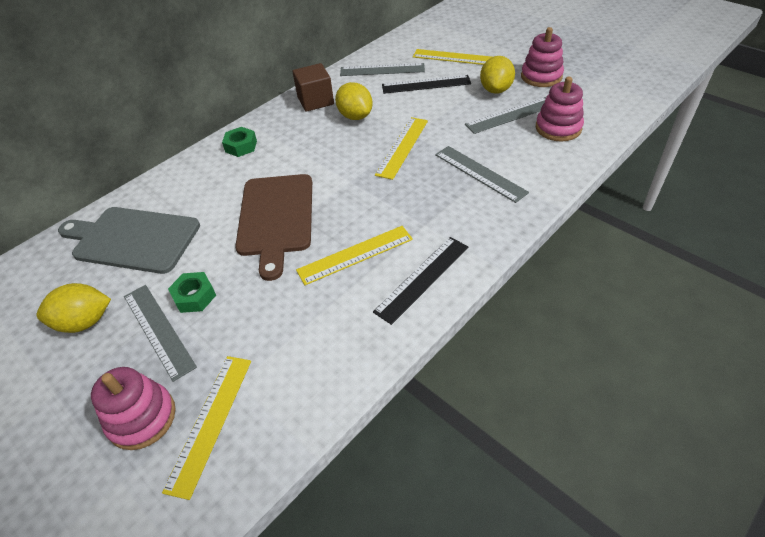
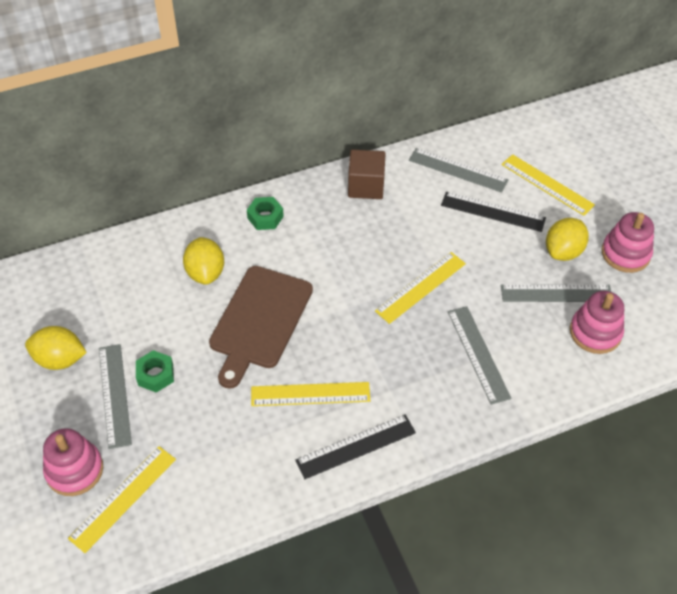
camera: 20 degrees right, 5 degrees up
(133, 239) = (126, 288): grey cutting board -> none
(355, 116) = (395, 225): yellow lemon -> yellow lemon (205, 273)

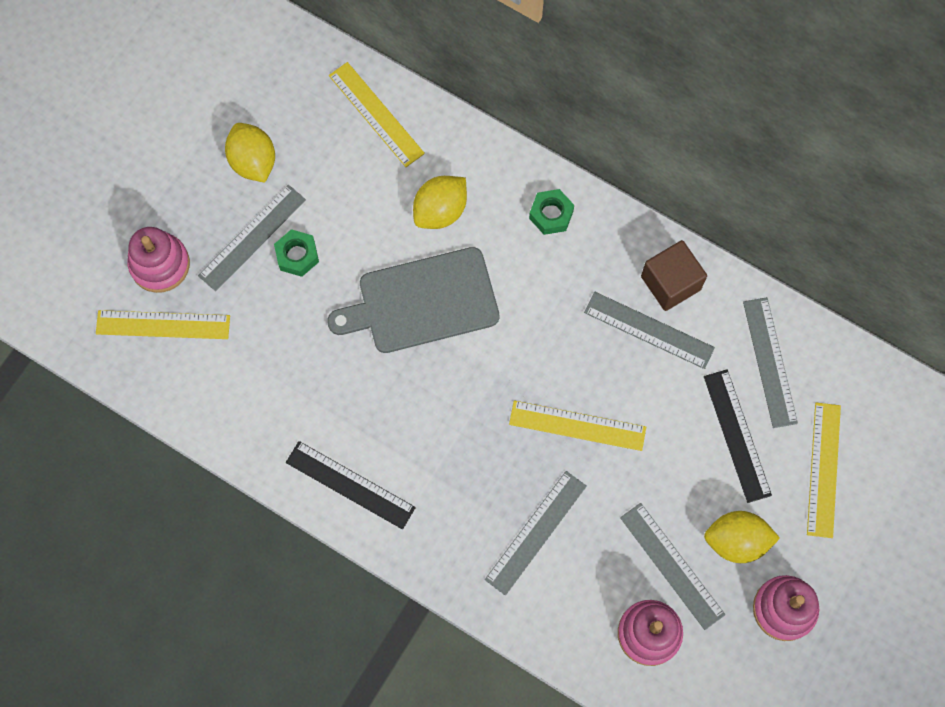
camera: 55 degrees right, 20 degrees up
(259, 321) = (422, 302): brown cutting board -> grey cutting board
(310, 394) = (376, 406): yellow ruler -> yellow ruler (376, 114)
(387, 214) = (649, 330): none -> grey ruler

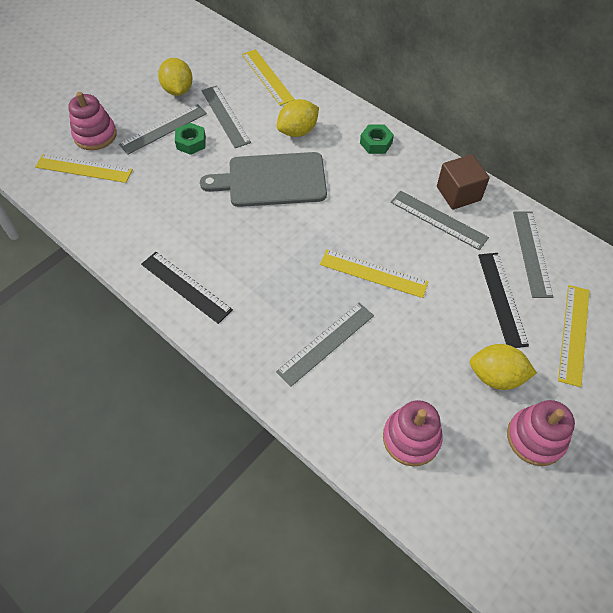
camera: 10 degrees right, 15 degrees down
(672, 565) = (438, 386): grey ruler -> grey ruler (225, 116)

